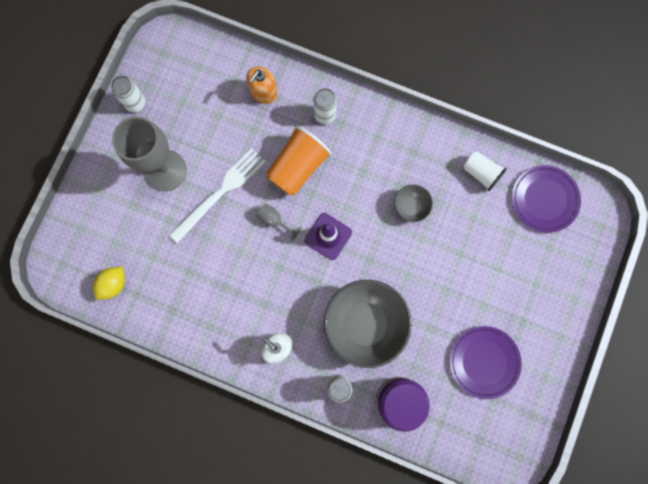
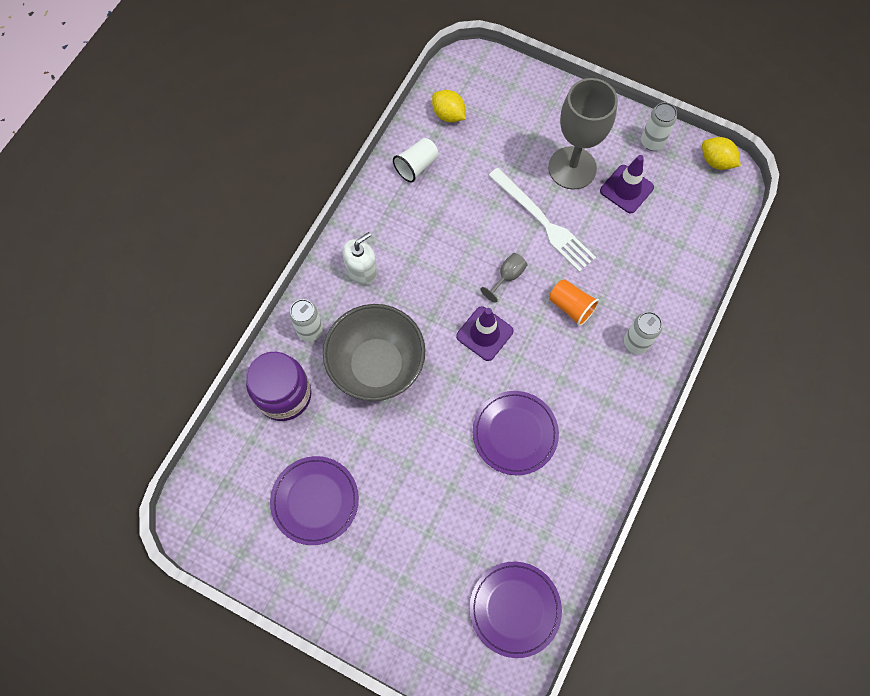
camera: 95 degrees right, 10 degrees down
(153, 51) = (716, 161): none -> yellow lemon
(184, 124) = (626, 189): none -> purple traffic cone
(263, 92) = (665, 275): orange soap dispenser -> none
(298, 167) = (571, 307): orange cup -> orange cup, size x0.61
(411, 207) = (515, 433): grey bowl -> purple plate
(481, 173) = (554, 527): white cup -> white cup (416, 166)

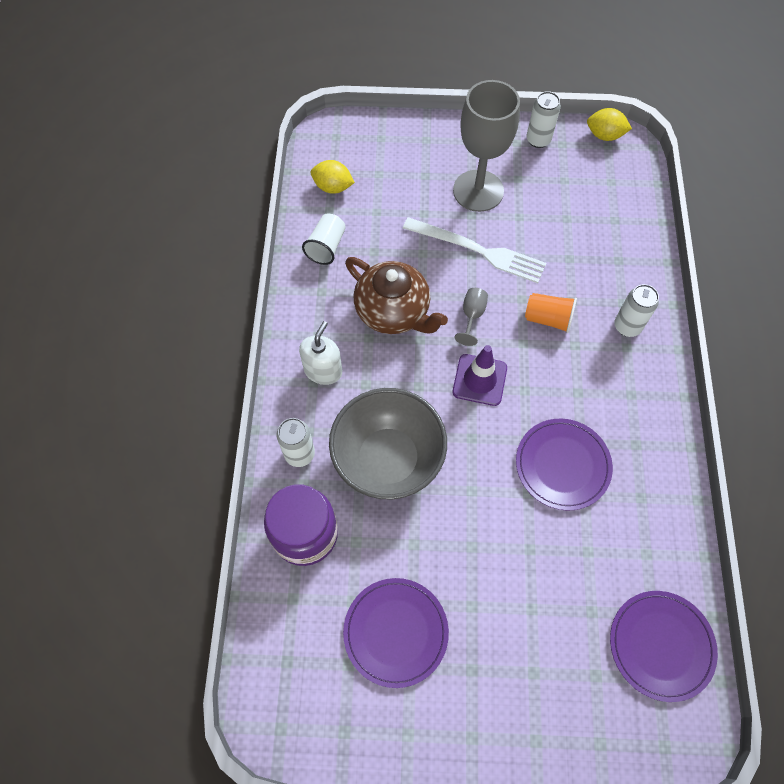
camera: 25 degrees left, 5 degrees down
(444, 246) = (394, 312): none -> brown teapot
(626, 189) = (539, 190): purple traffic cone -> none

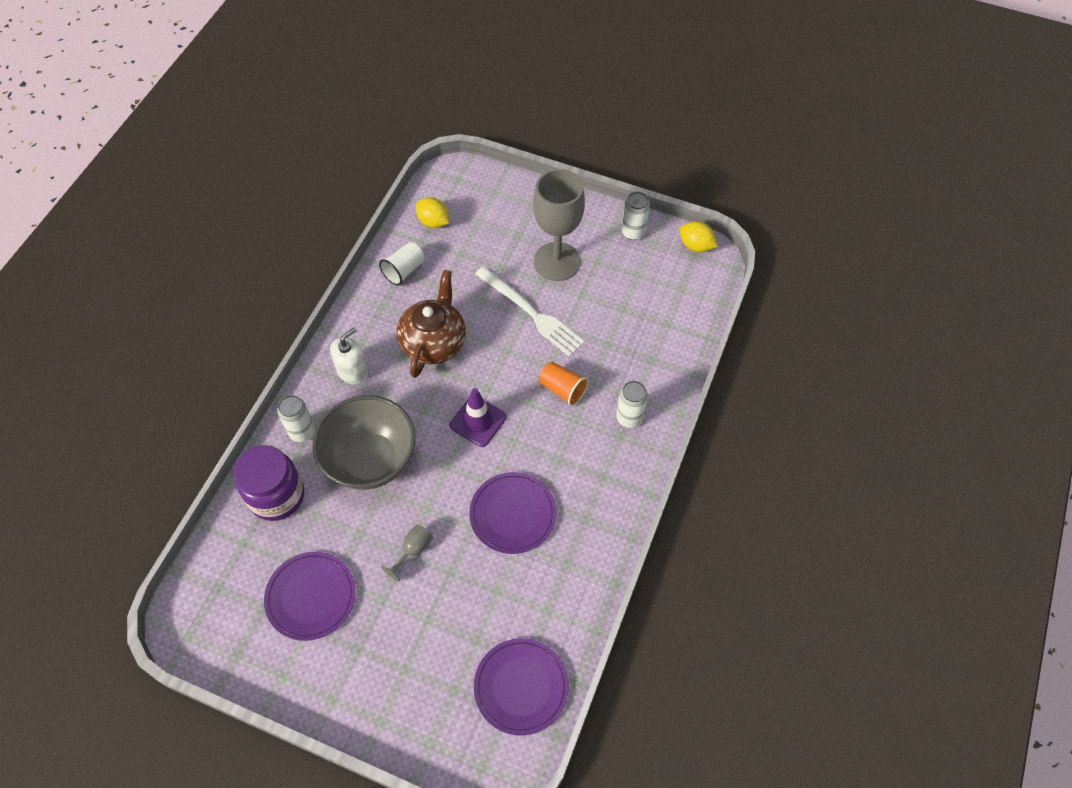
camera: 20 degrees right, 5 degrees down
(394, 312) = (434, 342): brown teapot -> brown teapot turned 135 degrees counterclockwise
(472, 316) = (498, 366): grey goblet -> grey goblet (413, 550)

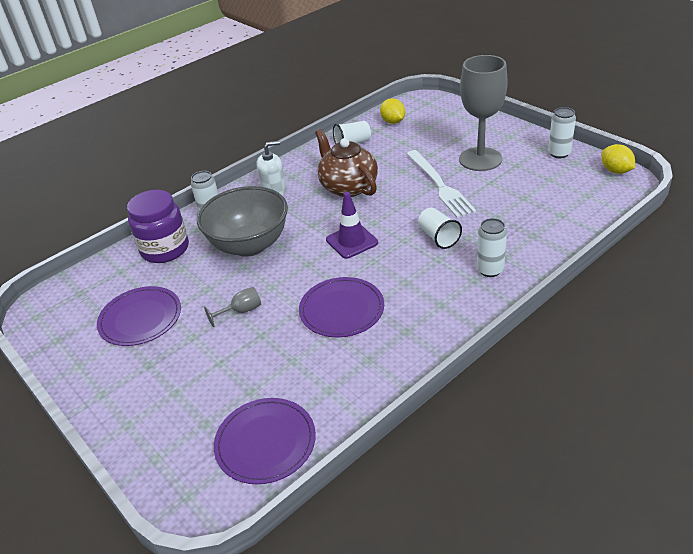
camera: 30 degrees right, 20 degrees down
(434, 342) = (348, 187): brown teapot -> brown teapot turned 75 degrees counterclockwise
(563, 389) = (438, 237): orange cup -> white cup

